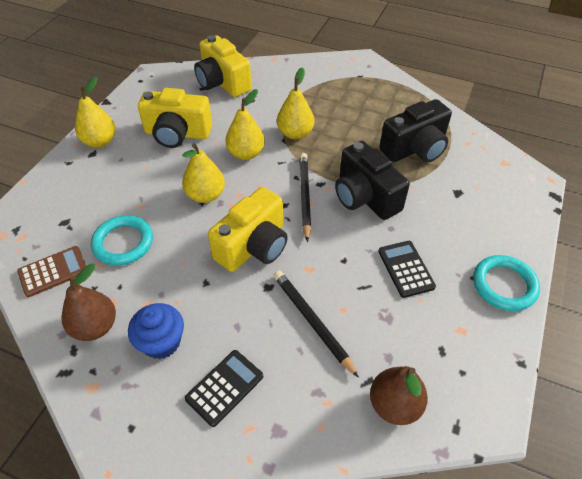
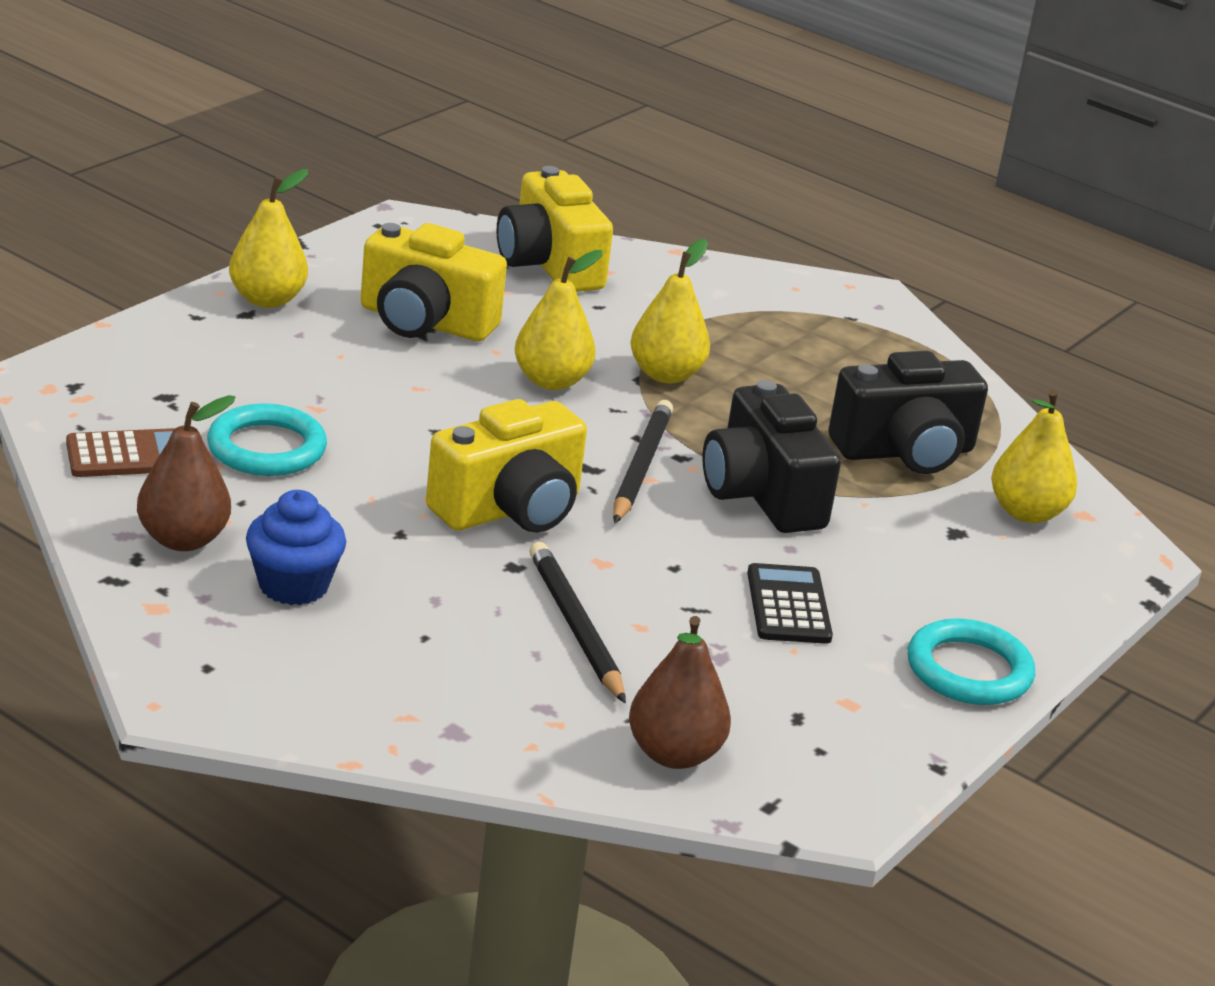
camera: 10 degrees right, 20 degrees down
(205, 195) = (446, 421): yellow pear -> yellow pear (1026, 513)
(224, 387) = (383, 662): black calculator -> none

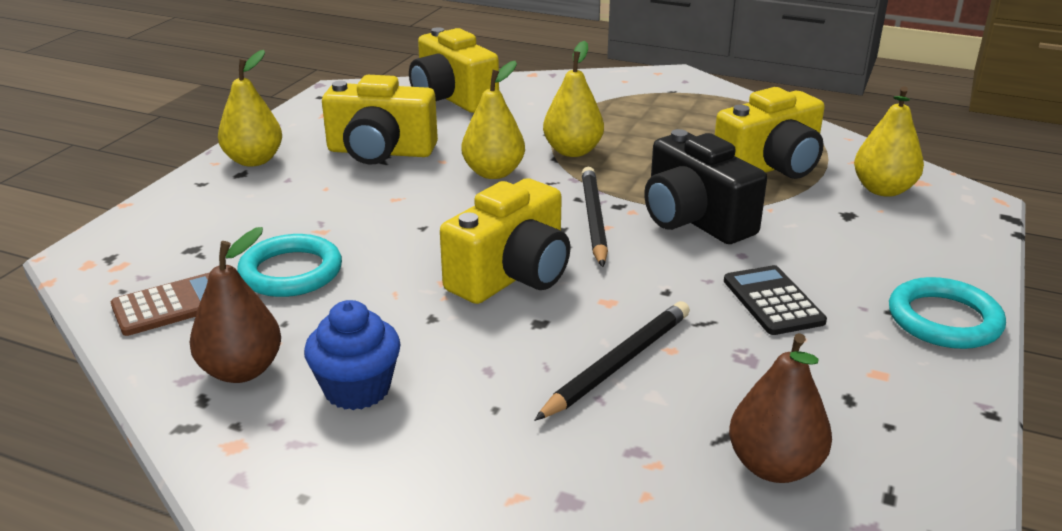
camera: 10 degrees left, 0 degrees up
(575, 626) = (618, 363): black pencil -> black pencil turned 75 degrees clockwise
(905, 452) = (770, 167): black camera -> yellow camera

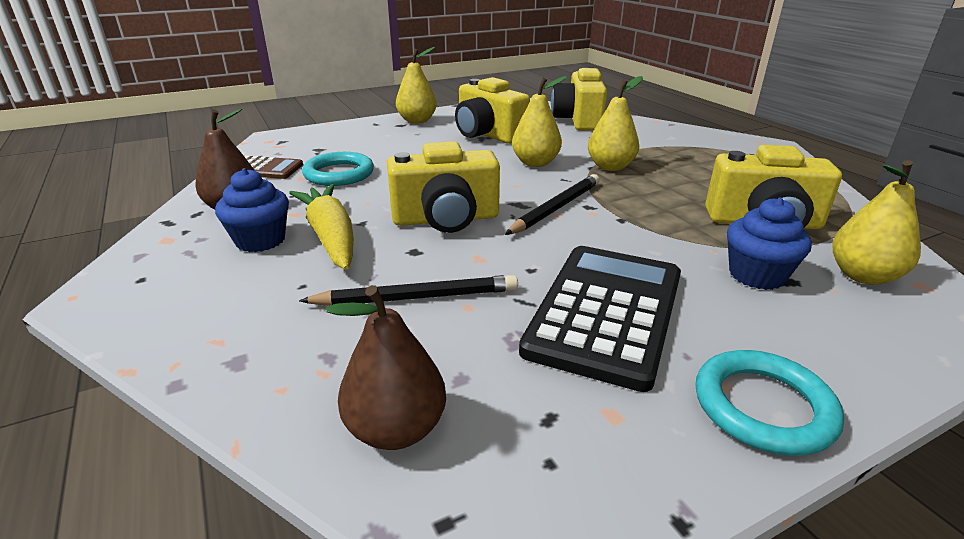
camera: 40 degrees right, 0 degrees up
(429, 348) = (331, 237): none -> yellow carrot
(694, 220) = (633, 234): black camera -> none
(773, 301) = (606, 312): black calculator -> black calculator, size x1.90
(824, 219) = (756, 275): none -> blue cupcake

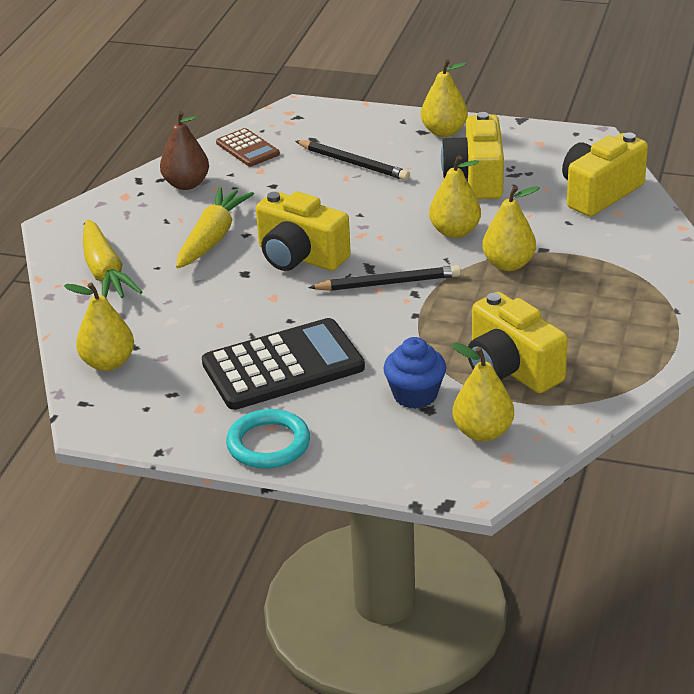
camera: 45 degrees right, 5 degrees up
(236, 318) = (105, 272): none -> yellow carrot
(260, 240) = (172, 221): blue cupcake -> none
(339, 174) = (291, 177): turquoise ring -> none
(396, 429) = (108, 363): brown pear -> yellow pear
(417, 297) = (202, 305): black pencil -> black pencil (353, 163)

